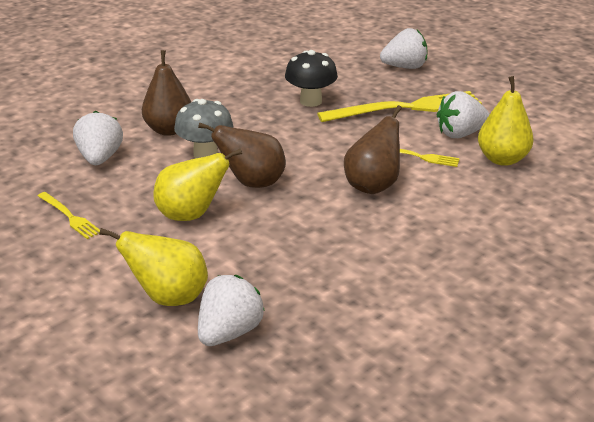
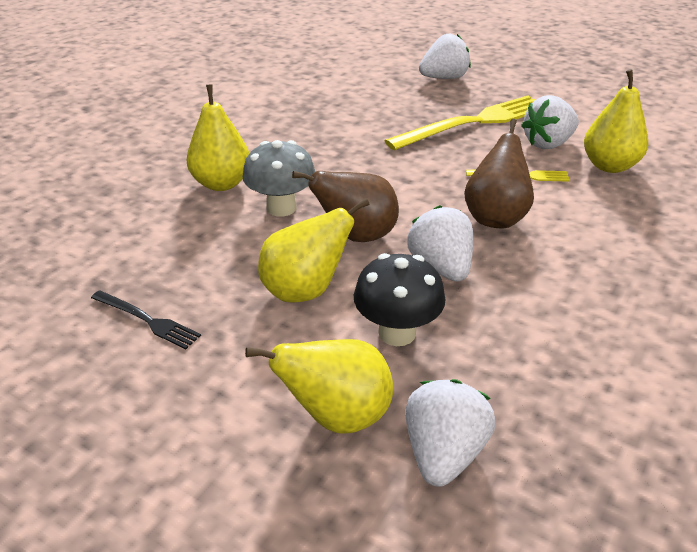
camera: 15 degrees left, 5 degrees up
(69, 216) = (147, 320): yellow fork -> black fork
(100, 158) = (152, 232): white strawberry -> white strawberry (441, 267)
(169, 130) = (222, 183): brown pear -> yellow pear
(310, 101) = (367, 127): black mushroom -> black mushroom (397, 333)

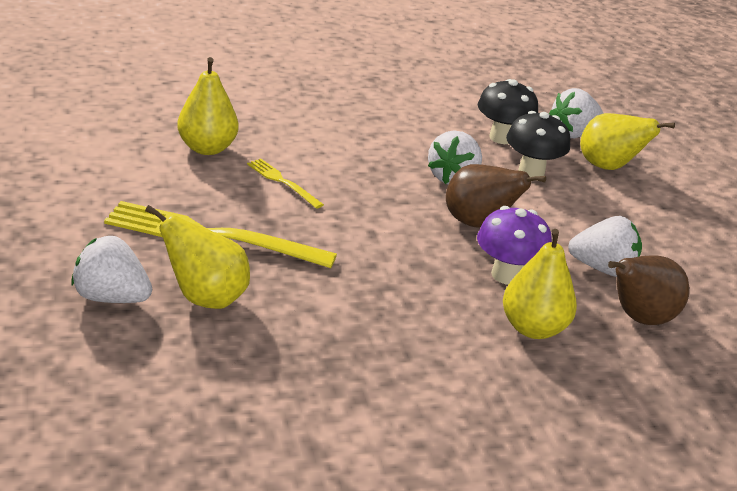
camera: 140 degrees left, 5 degrees down
(147, 320) = (683, 262): black fork -> none
(281, 208) = (506, 275): grey mushroom -> purple mushroom
(305, 291) = (559, 217): yellow pear -> yellow pear (205, 298)
(491, 364) = (501, 138): none -> black mushroom
(495, 217) = (362, 176): brown pear -> brown pear (638, 318)
(548, 143) = (203, 184): white strawberry -> white strawberry (602, 268)

